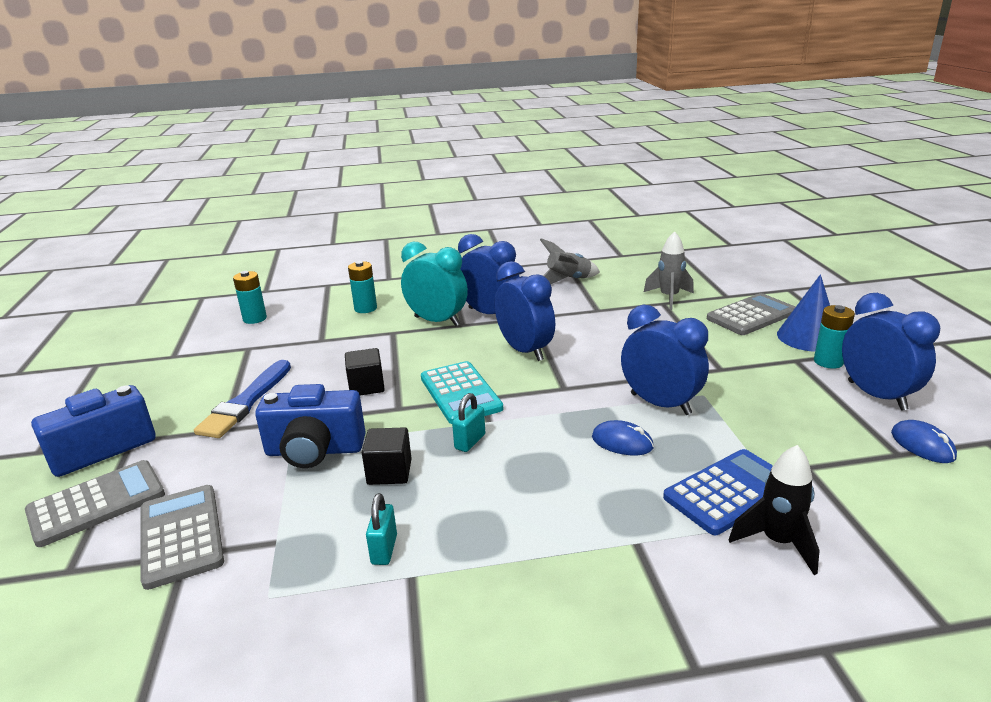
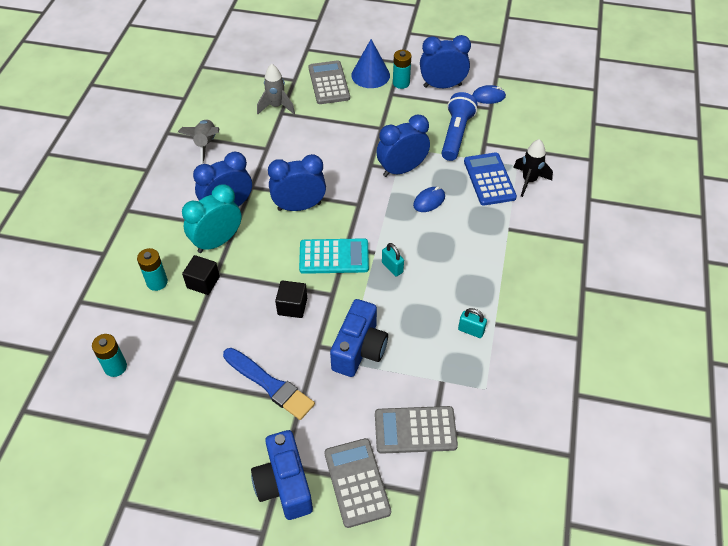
camera: 70 degrees left, 25 degrees up
(389, 472) = (403, 314): black cube -> black cube (203, 282)
(789, 434) = (456, 134): none -> blue flashlight

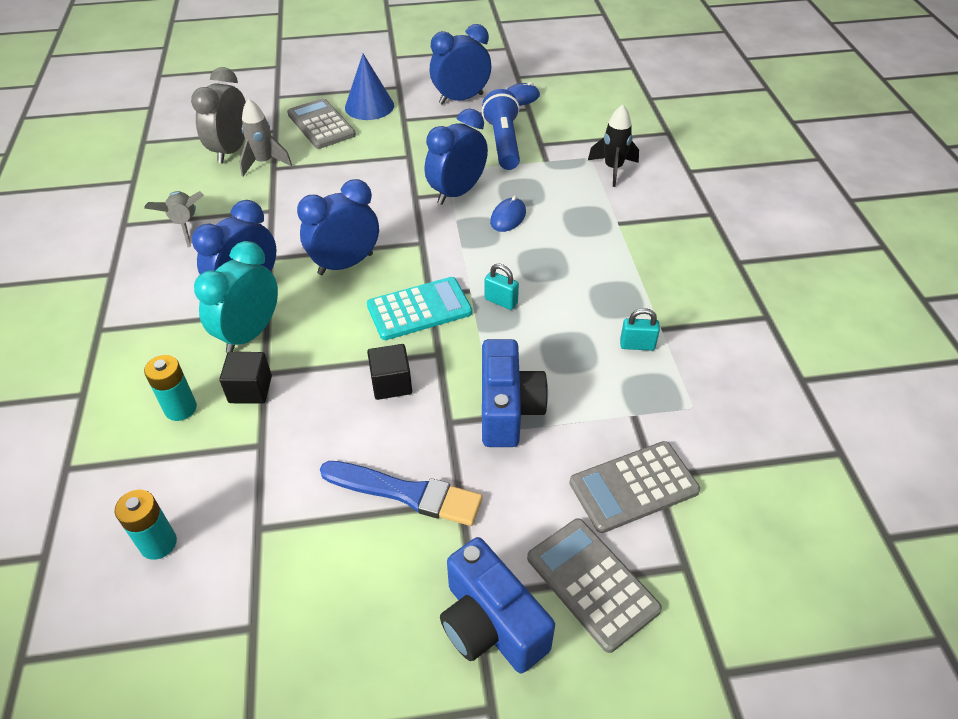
camera: 20 degrees left, 5 degrees down
(258, 89) = (231, 150): none -> grey clock
(401, 83) = (410, 106): turquoise battery -> none
(489, 179) = (567, 178): blue calculator -> none

